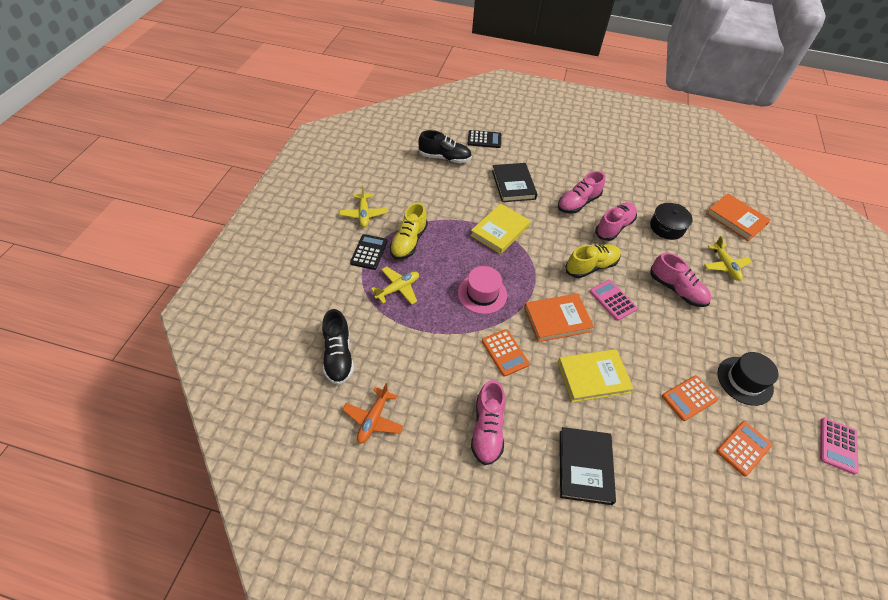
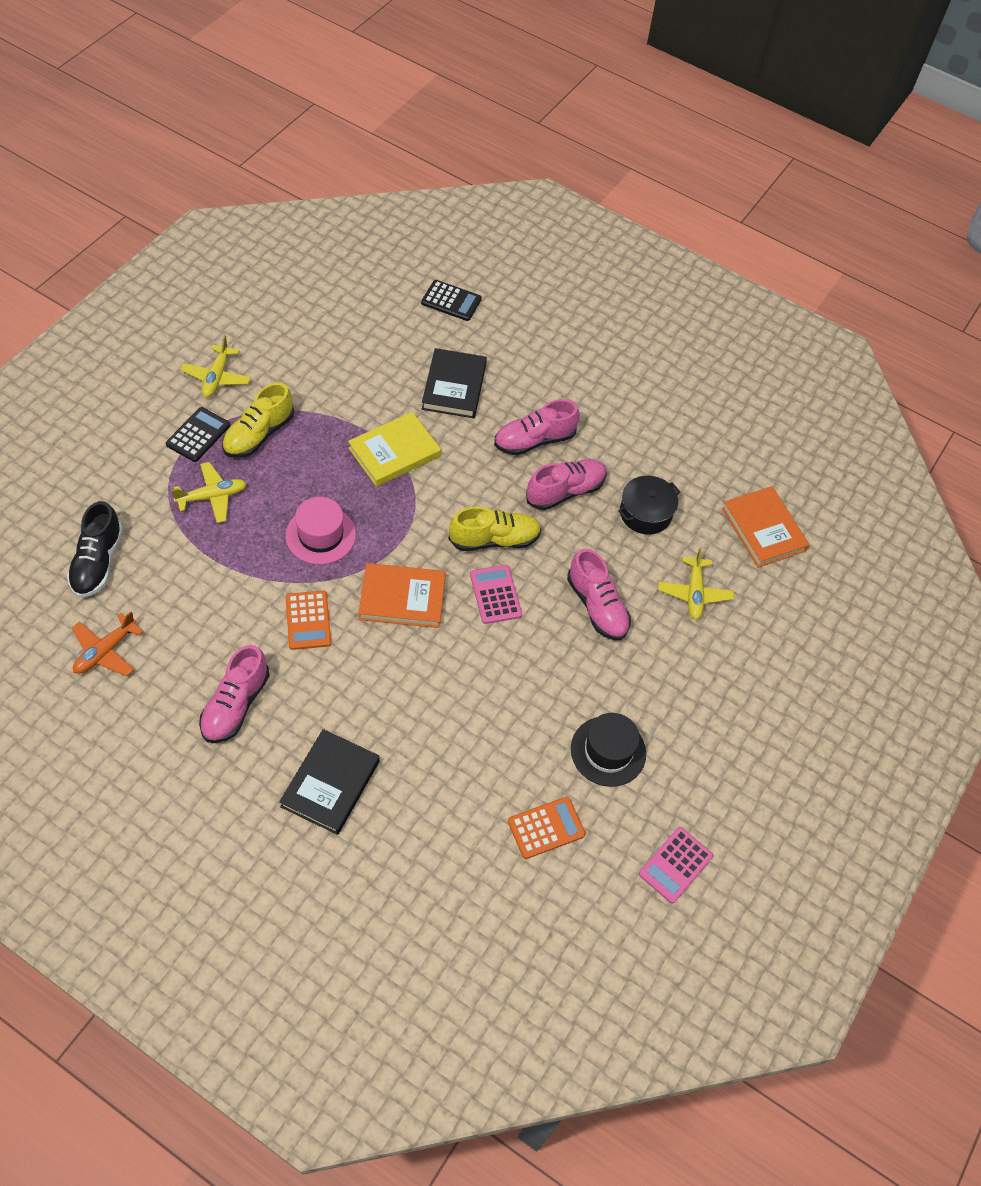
camera: 15 degrees right, 5 degrees up
(445, 158) = (375, 317): black shoe -> none
(593, 377) = (405, 685): yellow book -> none
(689, 398) = (516, 748): orange calculator -> none

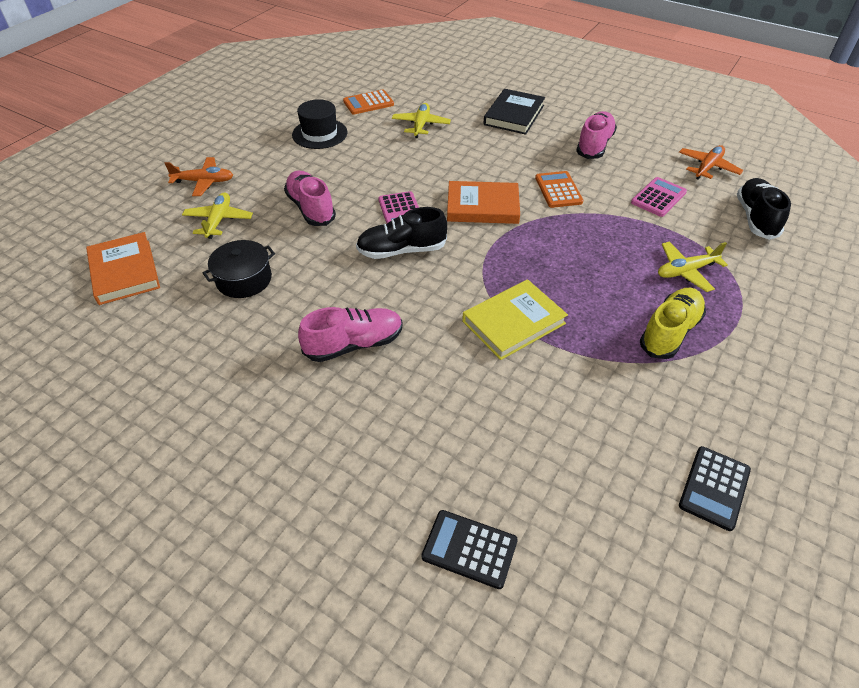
camera: 175 degrees left, 10 degrees down
(198, 435) = (735, 327): black calculator -> black calculator (714, 488)
(217, 377) = (754, 396): yellow plane -> yellow plane (421, 125)
(320, 535) = (568, 246): pink hat -> none
(454, 386) = (453, 404): black book -> none
(494, 539) = (402, 250): yellow shoe -> black shoe
(565, 491) = (325, 294): pink shoe -> none
(675, 865) = (286, 92): pink calculator -> pink calculator (658, 197)
(732, 658) = (204, 182): none -> orange plane

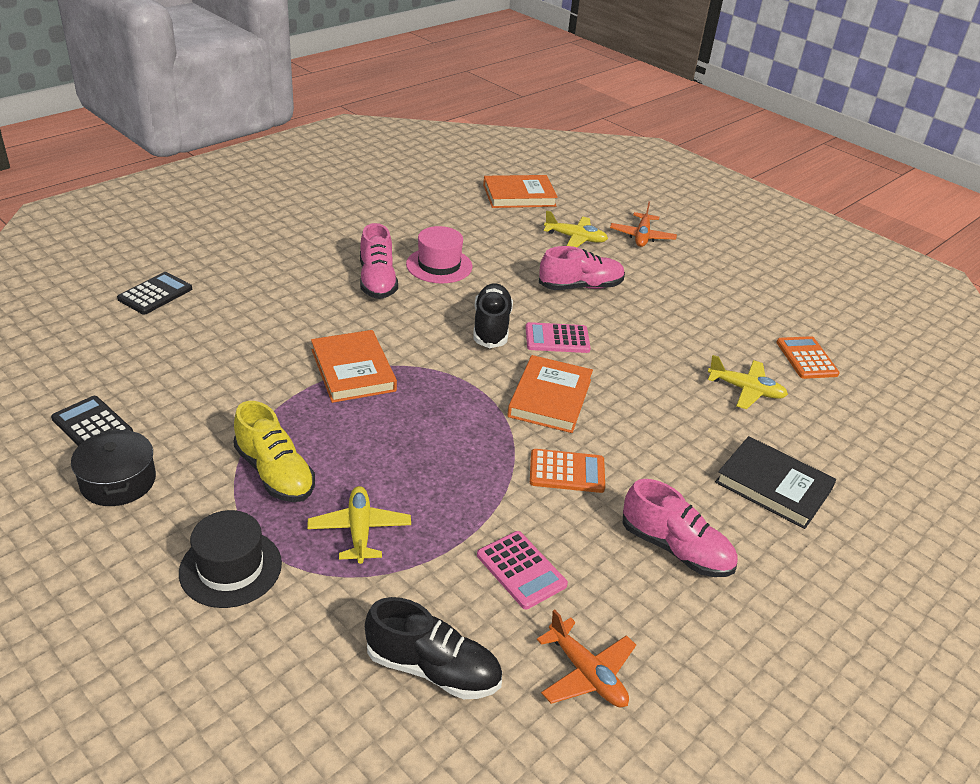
camera: 100 degrees right, 10 degrees down
(244, 279) = (485, 242): black pot -> black pot (118, 481)
(304, 304) = (439, 265): none -> pink hat
(319, 134) = (729, 311): black hat -> black hat (230, 568)
(514, 322) = (353, 370): yellow book -> orange book

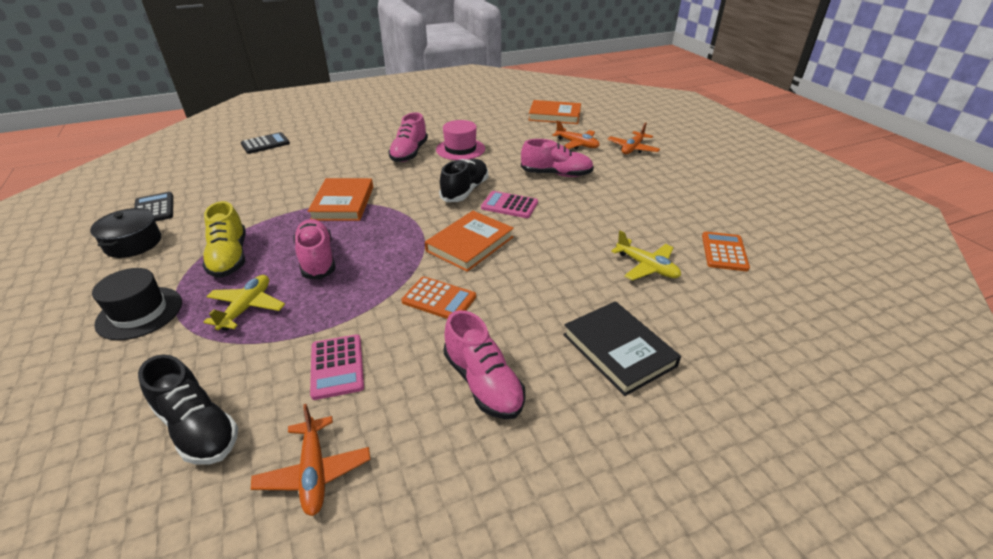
camera: 25 degrees right, 0 degrees up
(388, 453) = (317, 259): none -> pink shoe
(575, 238) = (577, 144): yellow plane -> orange plane

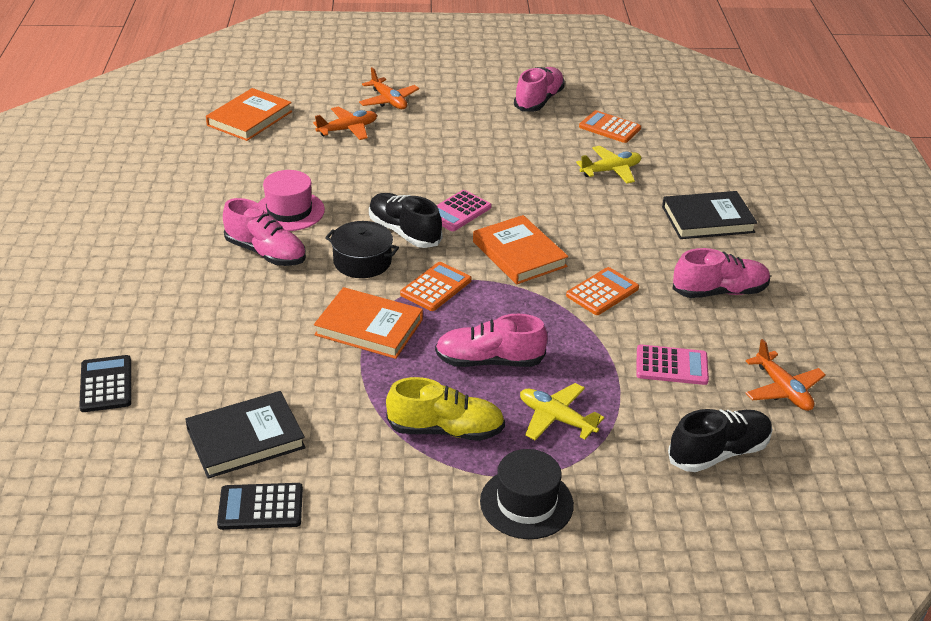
camera: 70 degrees left, 0 degrees up
(133, 243) = (355, 522): black pot -> black pot (362, 261)
(219, 190) = (246, 439): none -> black book
(314, 472) = (783, 390): orange plane -> orange plane turned 60 degrees clockwise
(403, 217) = (436, 287): none -> orange calculator
(556, 174) = (411, 164): pink shoe -> pink shoe (539, 101)

